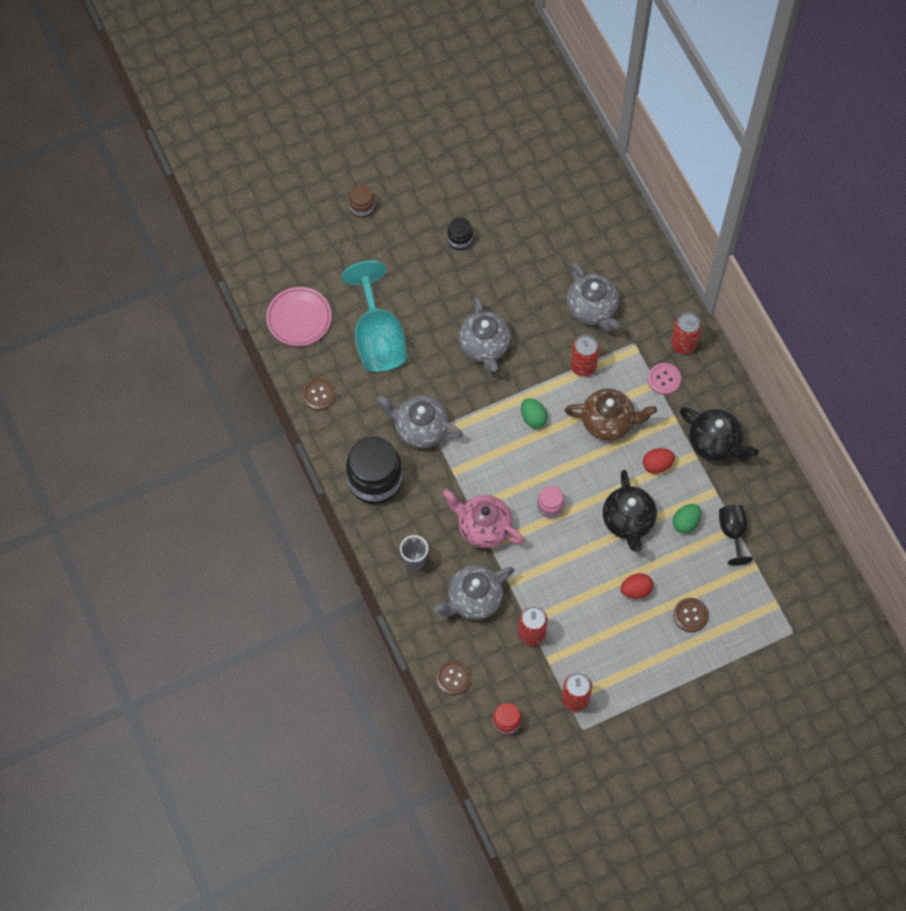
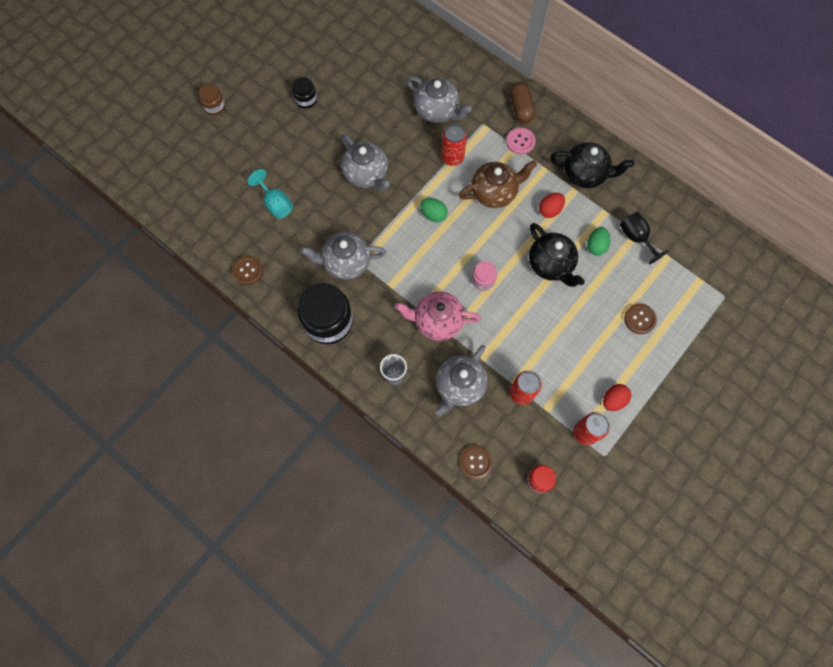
camera: 25 degrees left, 5 degrees up
(299, 318) = (202, 215): pink plate -> none
(378, 337) = (275, 203): turquoise goblet -> turquoise goblet, size x0.53
(636, 590) = (586, 318): red egg -> red egg (613, 400)
(683, 344) = (521, 108): red can -> brown capsule

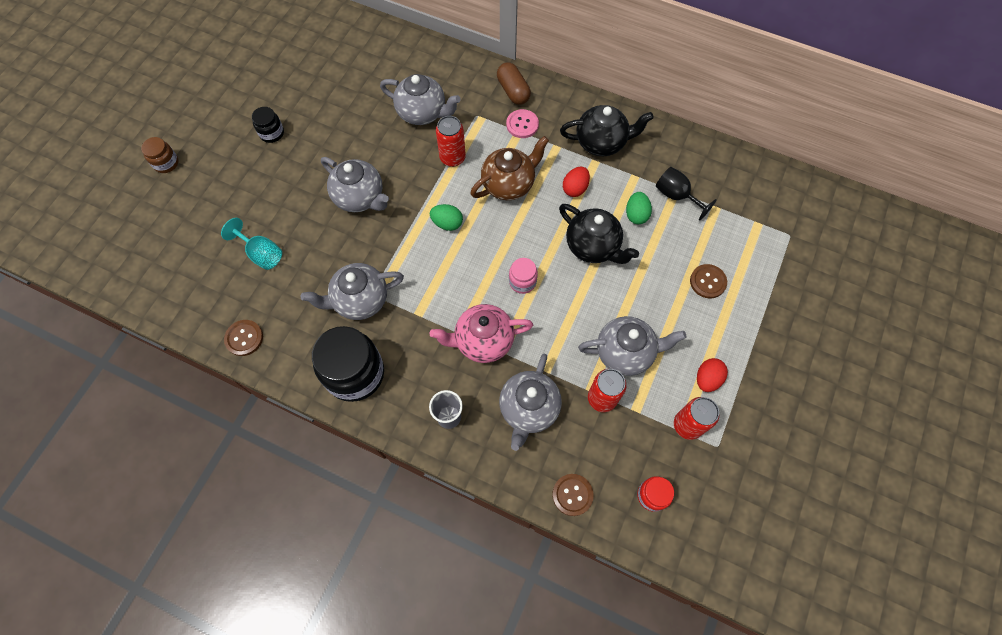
camera: 15 degrees left, 5 degrees down
(551, 361) = (625, 352): none -> grey teapot

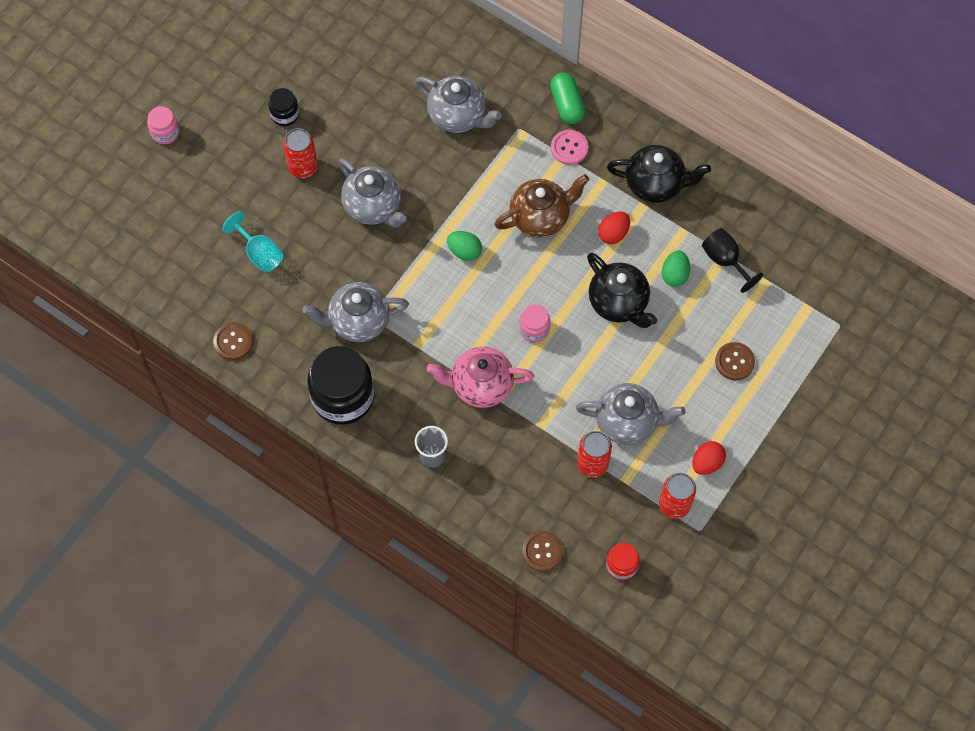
camera: 10 degrees right, 0 degrees up
(166, 163) = (165, 132): brown jar -> pink jar
(452, 158) = (483, 176): red can -> red can (303, 167)
(513, 91) = (567, 104): brown capsule -> green capsule
(528, 409) = (515, 462): grey teapot -> none

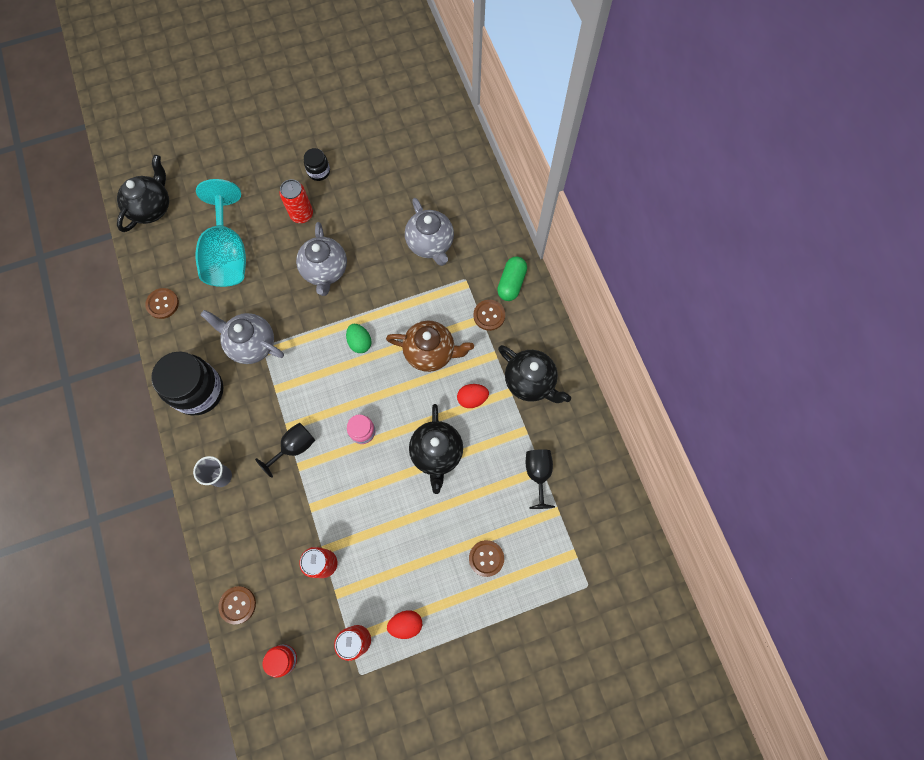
camera: 35 degrees right, 5 degrees up
(137, 258) = (152, 208): none -> black teapot
(165, 132) = (236, 137): pink jar -> none
(259, 253) = (228, 254): turquoise goblet -> turquoise goblet, size x1.89
(480, 385) = (294, 447): pink teapot -> black goblet
(569, 148) = (489, 315): pink button -> brown button
(627, 422) = (373, 549): grey teapot -> none
(674, 274) = (493, 459): green egg -> none

